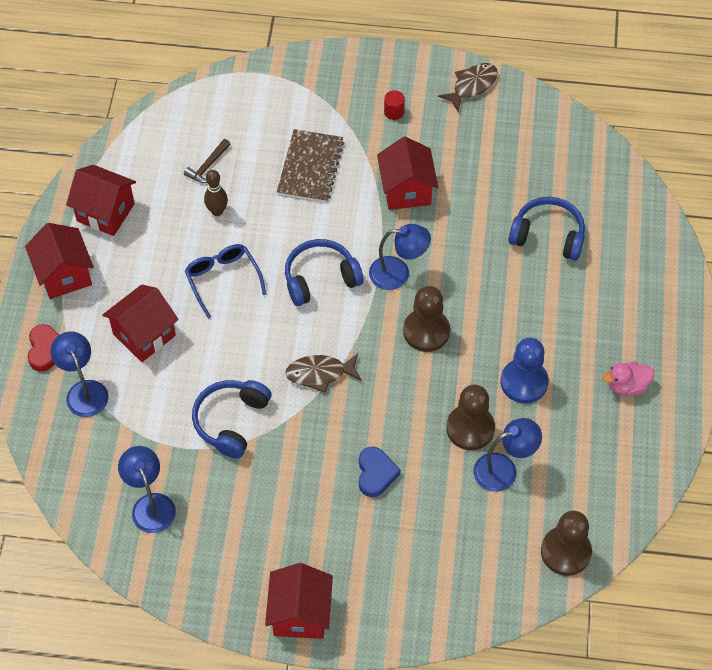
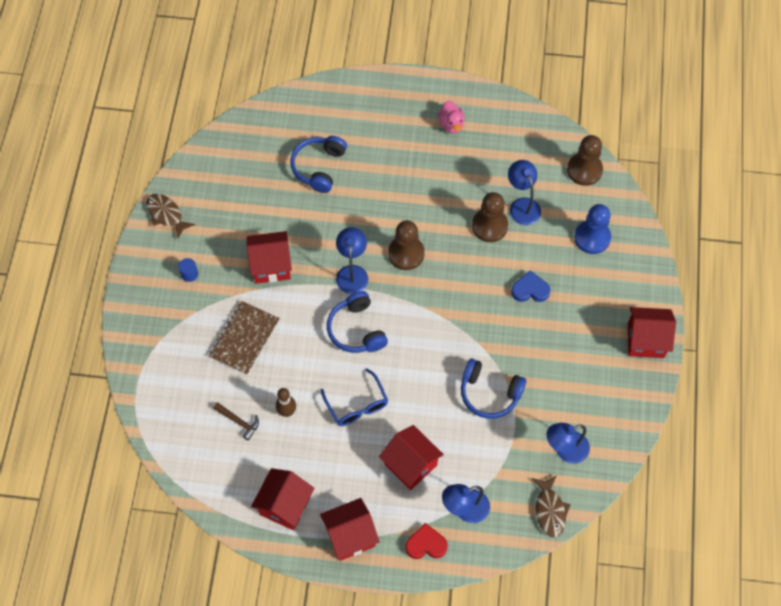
camera: 90 degrees left, 5 degrees up
(223, 280) = (357, 404): blue glasses -> blue glasses turned 90 degrees counterclockwise
(310, 167) = (244, 339): brown notebook -> brown notebook turned 75 degrees counterclockwise
(320, 374) = (445, 329): brown fish -> brown fish (550, 510)
(394, 112) = (189, 274): red cylinder -> blue cylinder
(524, 382) = (449, 189): blue pawn -> blue pawn (592, 238)

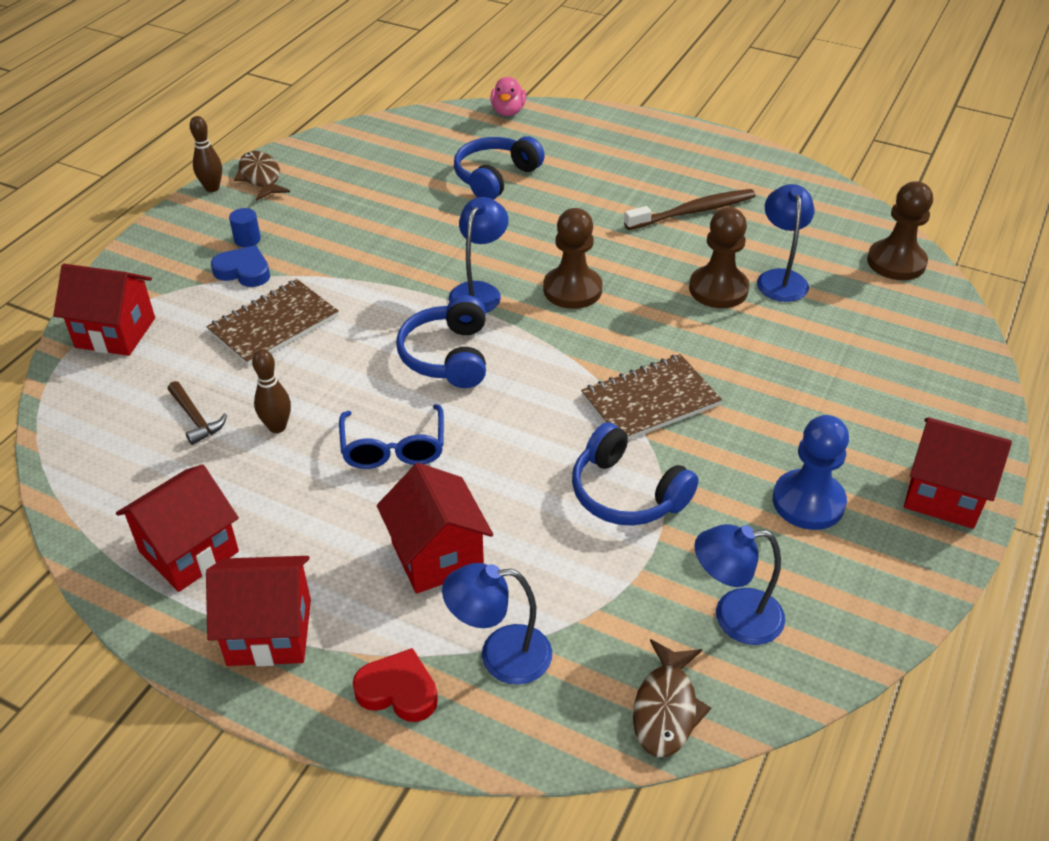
camera: 20 degrees right, 20 degrees down
(140, 234) = (212, 188): none -> brown bowling pin
(271, 265) = (366, 257): red house -> red house (115, 333)
(451, 124) = (707, 176): pink duck -> pink duck (508, 112)
(453, 161) = (693, 211): none -> brown toothbrush
(480, 326) = (650, 401): none -> brown notebook
(530, 290) = (754, 377): blue heart -> blue heart (243, 271)
(592, 238) = (884, 340): blue pawn -> blue pawn (808, 502)

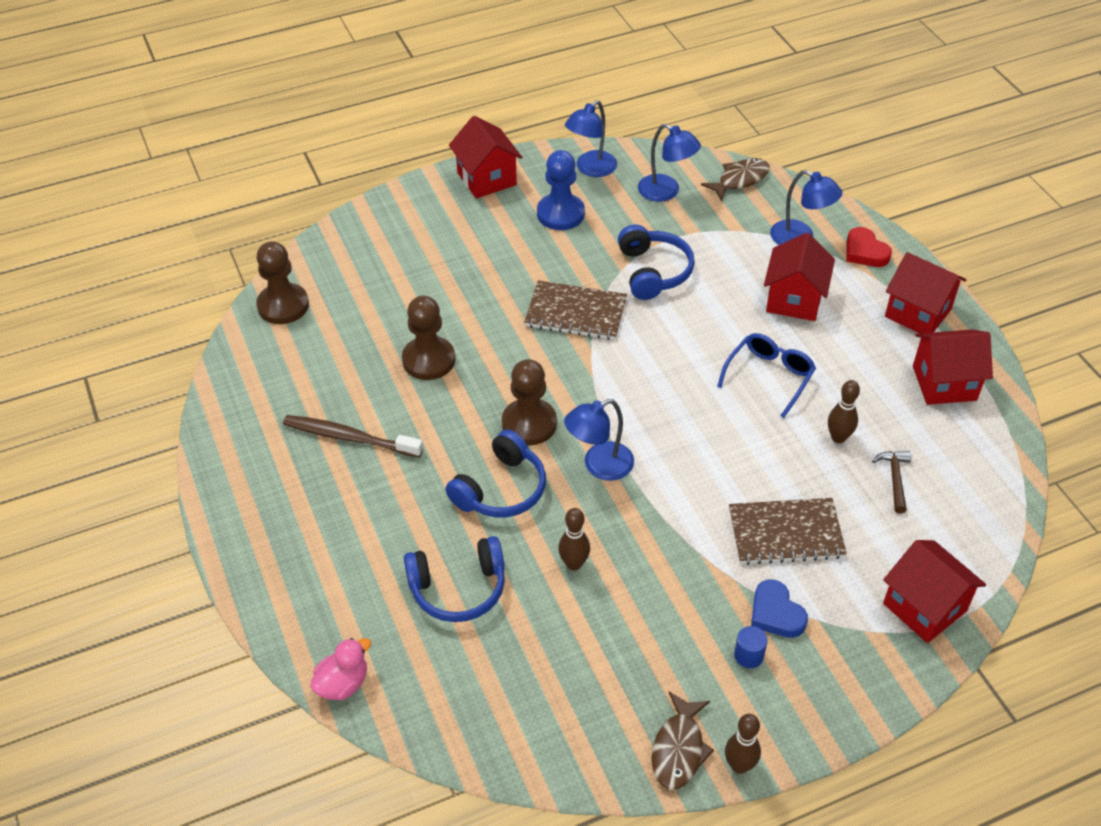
camera: 140 degrees left, 5 degrees up
(429, 226) = (574, 564): none -> brown bowling pin
(448, 356) = (675, 423): blue headphones -> blue headphones (501, 489)
(780, 278) = (376, 342): blue lamp -> blue lamp (591, 169)

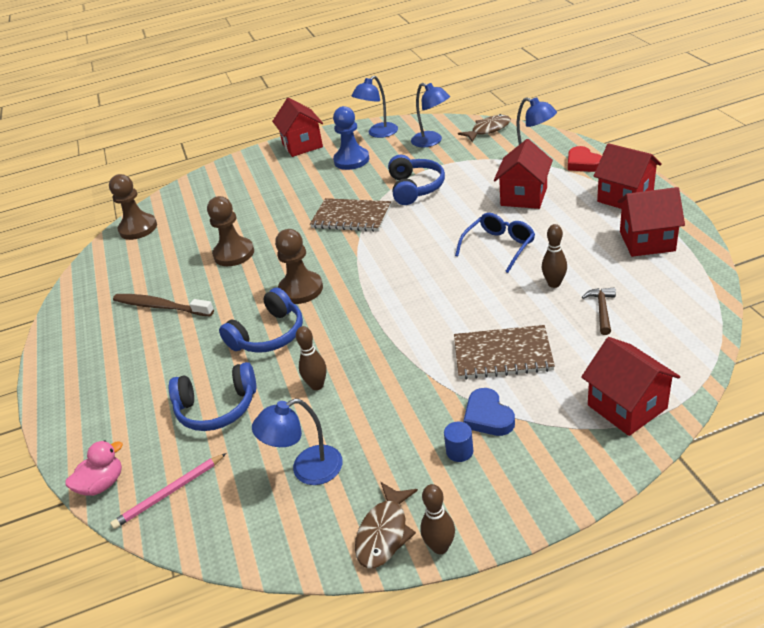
camera: 10 degrees right, 10 degrees down
(427, 697) = (169, 493): none -> pink pencil
(599, 466) = (351, 314): blue lamp -> blue lamp (307, 470)

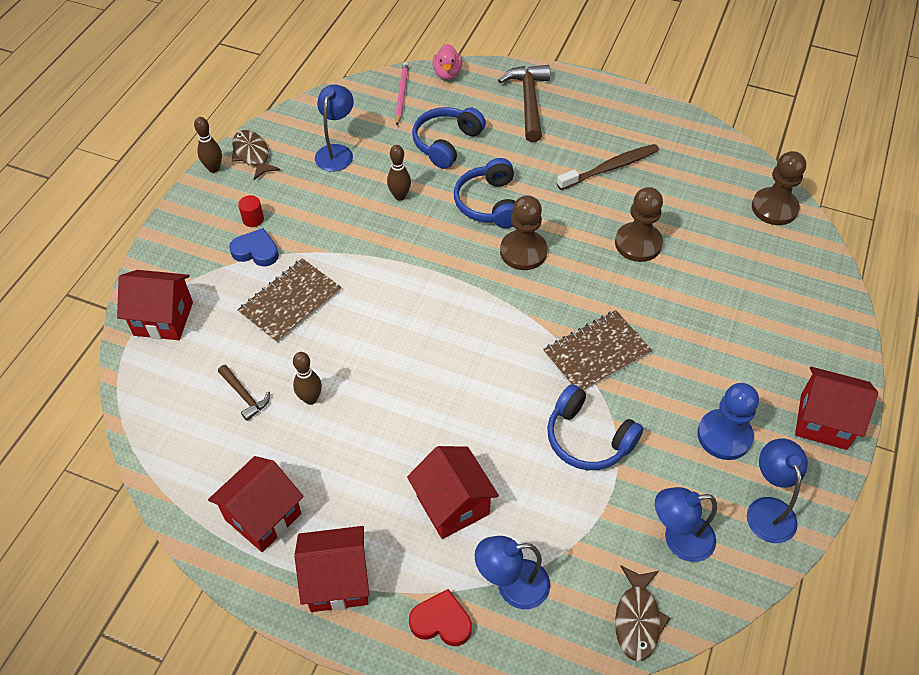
camera: 125 degrees right, 15 degrees up
(107, 398) = (529, 102): none -> brown hammer
(459, 451) = (253, 219): blue cylinder -> red cylinder
(499, 247) = (404, 411): blue glasses -> none

